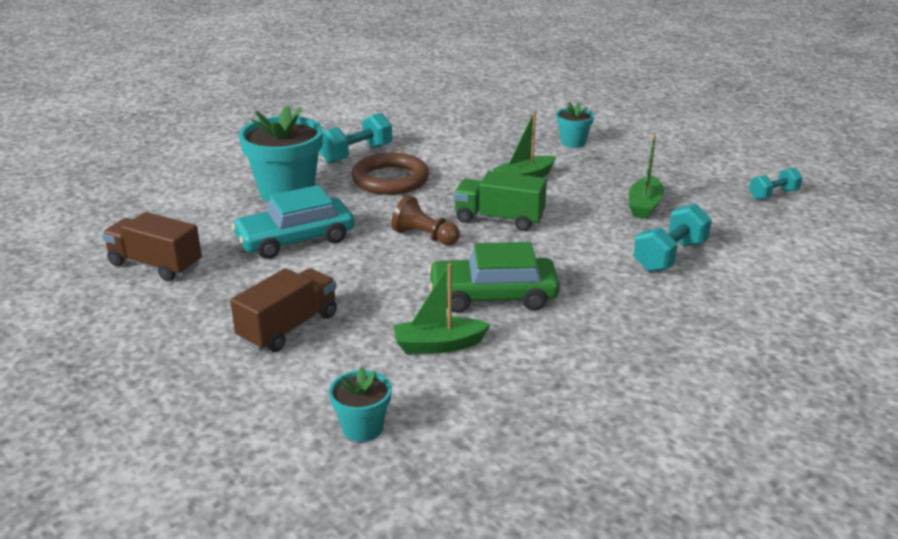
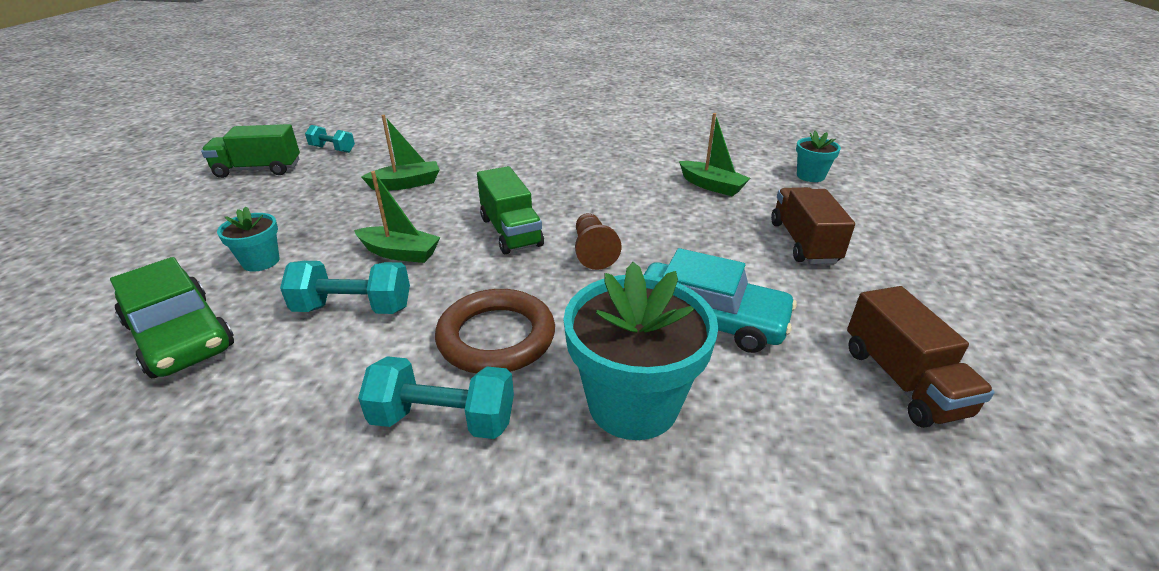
camera: 130 degrees left, 5 degrees up
(288, 327) = (803, 242): brown truck -> brown truck turned 90 degrees clockwise
(493, 296) = (631, 190): green car -> green car (180, 335)
(670, 256) = (486, 157): turquoise dumbbell -> turquoise dumbbell (353, 308)
(749, 161) = (258, 169): none -> green truck

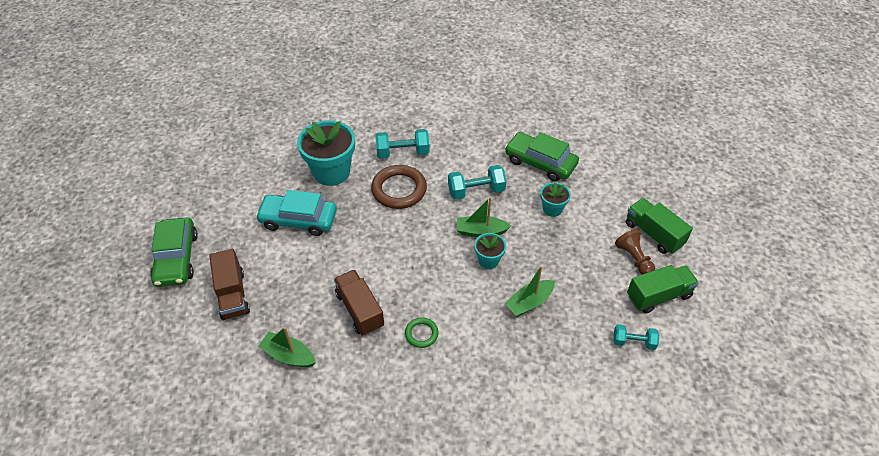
camera: 165 degrees right, 15 degrees up
(510, 231) = (425, 264): green truck -> green truck (653, 234)
(550, 180) = (421, 334): none -> green ring
(593, 251) = (367, 257): brown pawn -> brown pawn (634, 258)
(810, 176) = (200, 393): turquoise flower pot -> turquoise flower pot (488, 260)
(902, 381) = (216, 204): brown truck -> brown truck (360, 310)
(928, 298) = (176, 258): none -> green car

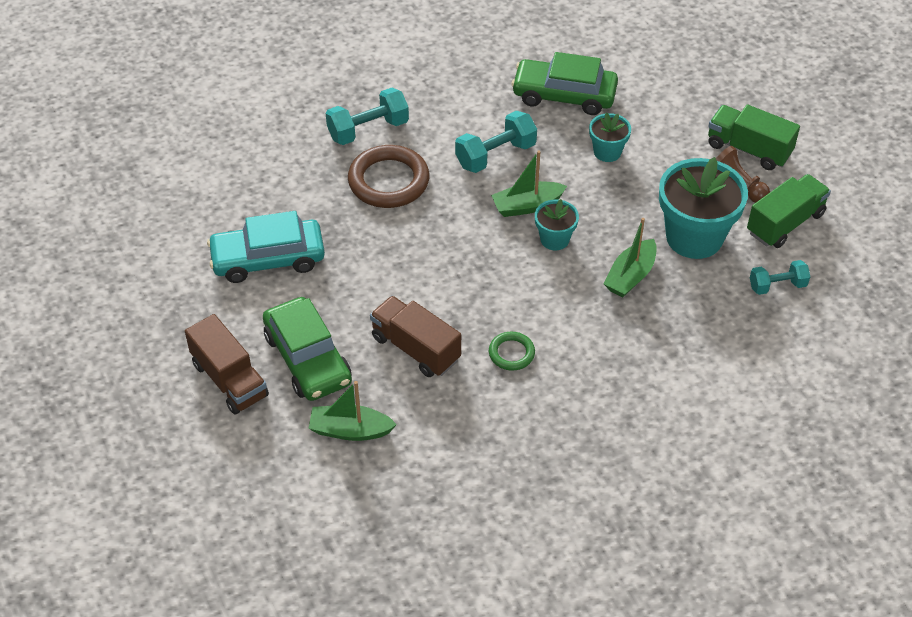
camera: 20 degrees left, 0 degrees up
(176, 258) = (120, 357): green car -> green car (308, 359)
(331, 172) = (280, 182): turquoise flower pot -> turquoise flower pot (694, 237)

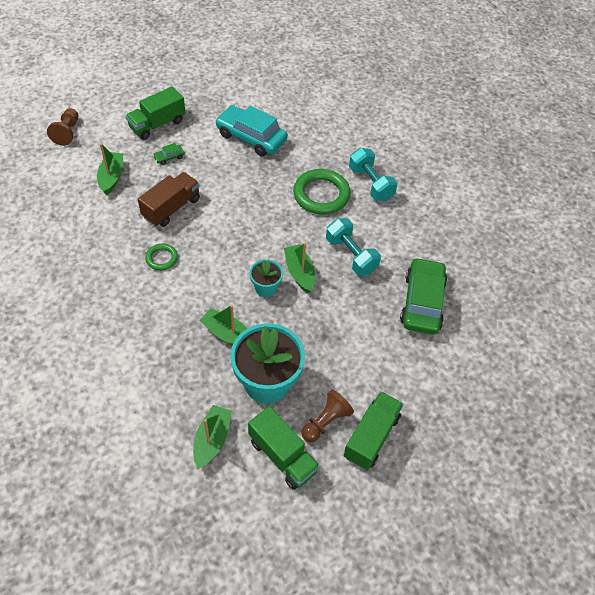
camera: 85 degrees right, 5 degrees up
(229, 380) = (157, 124): brown truck -> green truck
(241, 507) = (67, 132): none -> brown pawn
(268, 259) = (251, 137): turquoise car -> turquoise car turned 45 degrees counterclockwise
(308, 359) = (169, 157): green car -> green car, size x0.41
(388, 181) = (321, 195): brown ring -> green ring
(607, 152) = (360, 328): turquoise flower pot -> none
(777, 286) = (212, 439): turquoise dumbbell -> green boat

